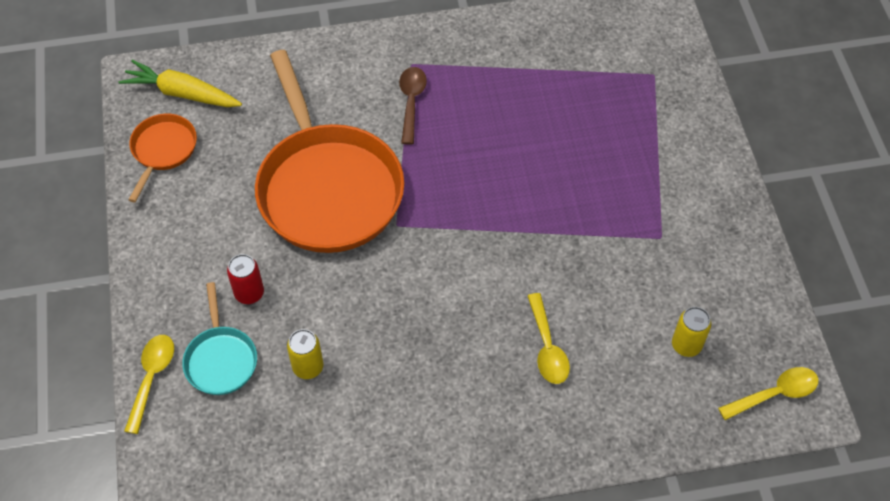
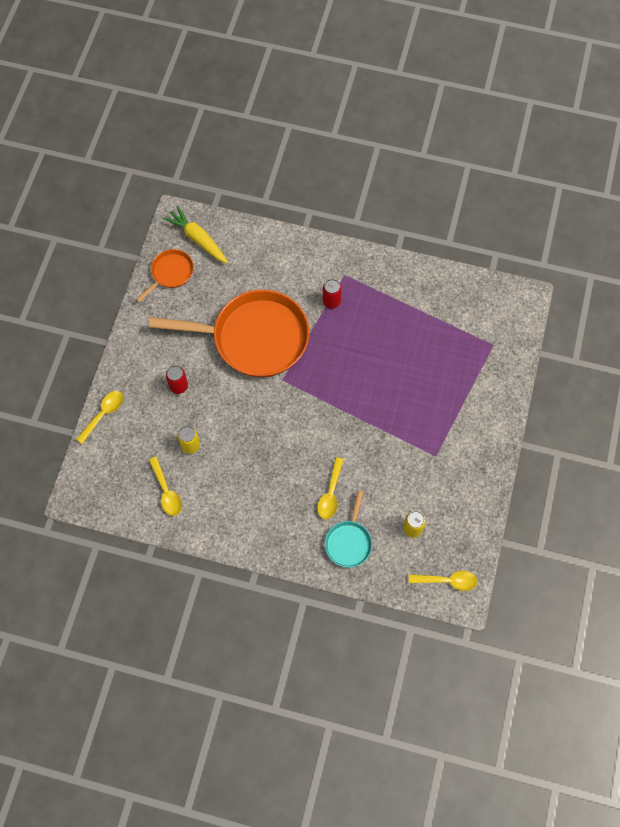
camera: 25 degrees right, 10 degrees up
(221, 359) = (145, 419): turquoise pan -> turquoise pan (349, 541)
(304, 447) = (166, 491): none -> yellow spoon
(327, 187) = (254, 338): orange pan -> orange pan turned 90 degrees counterclockwise
(411, 102) = (331, 301): brown spoon -> red can

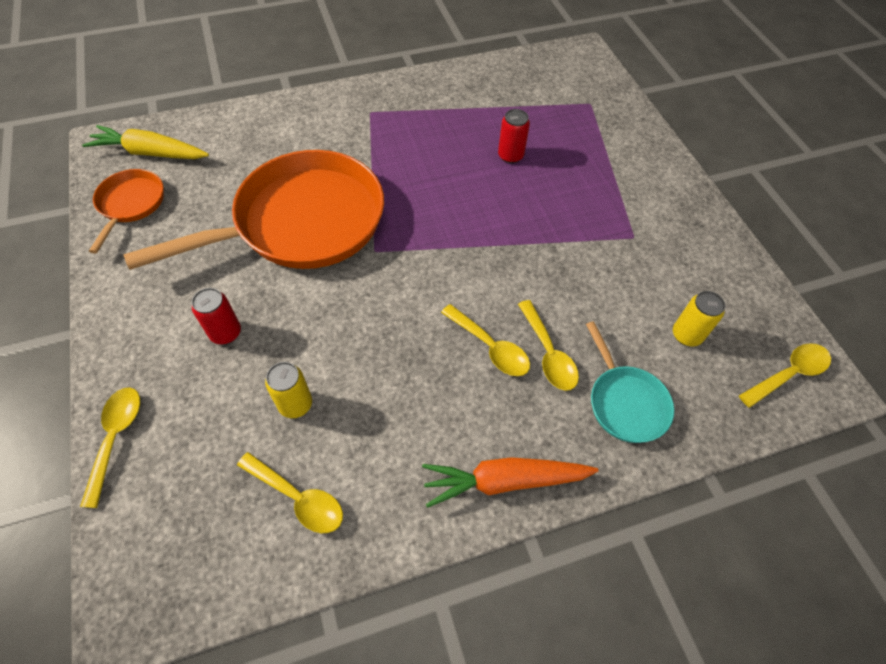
camera: 35 degrees left, 10 degrees down
(261, 541) = (504, 481): none -> orange carrot
(303, 472) = (490, 347): none -> yellow spoon
(331, 301) = (374, 142): red can -> red can (510, 156)

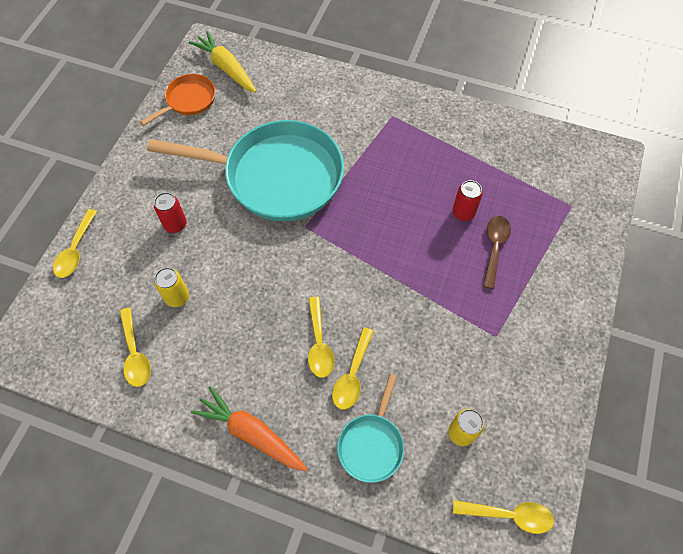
camera: 40 degrees right, 5 degrees up
(116, 438) = (76, 250): yellow spoon -> yellow spoon turned 150 degrees clockwise
(301, 223) = (276, 176): orange pan -> turquoise pan
(563, 168) = (494, 248): none -> brown spoon

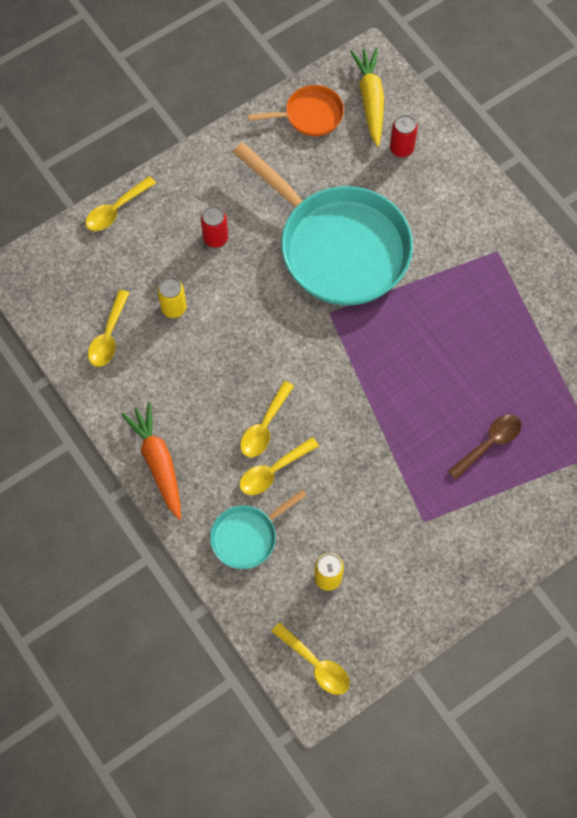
camera: 35 degrees right, 5 degrees up
(463, 213) = (487, 392): red can -> red can (401, 148)

